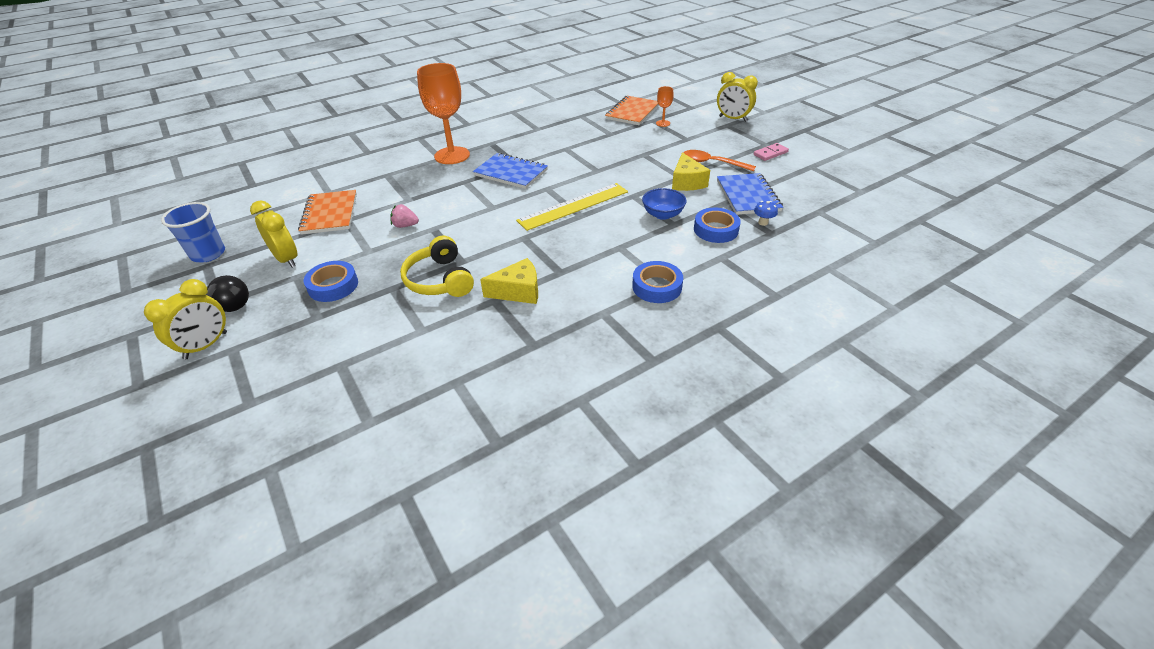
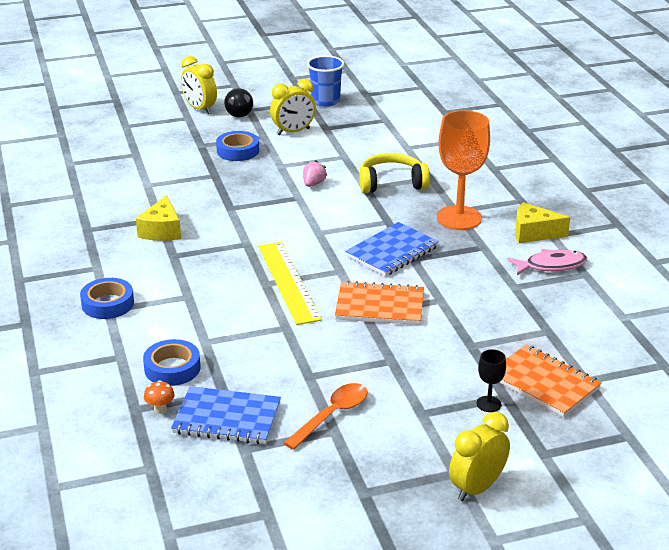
camera: 105 degrees right, 10 degrees down
(330, 214) = (361, 148): orange notebook -> orange notebook (379, 306)
(440, 280) = (209, 196): yellow headphones -> yellow headphones (391, 183)
(507, 121) = (551, 266): none -> pink fish
(662, 214) = (230, 338): blue bowl -> none
(663, 123) = (488, 404): orange goblet -> black goblet
(687, 182) = (292, 377): yellow cheese -> yellow cheese (533, 233)
(763, 222) = (160, 409): blue mushroom -> orange mushroom
(770, 153) = (330, 485): pink domino -> none

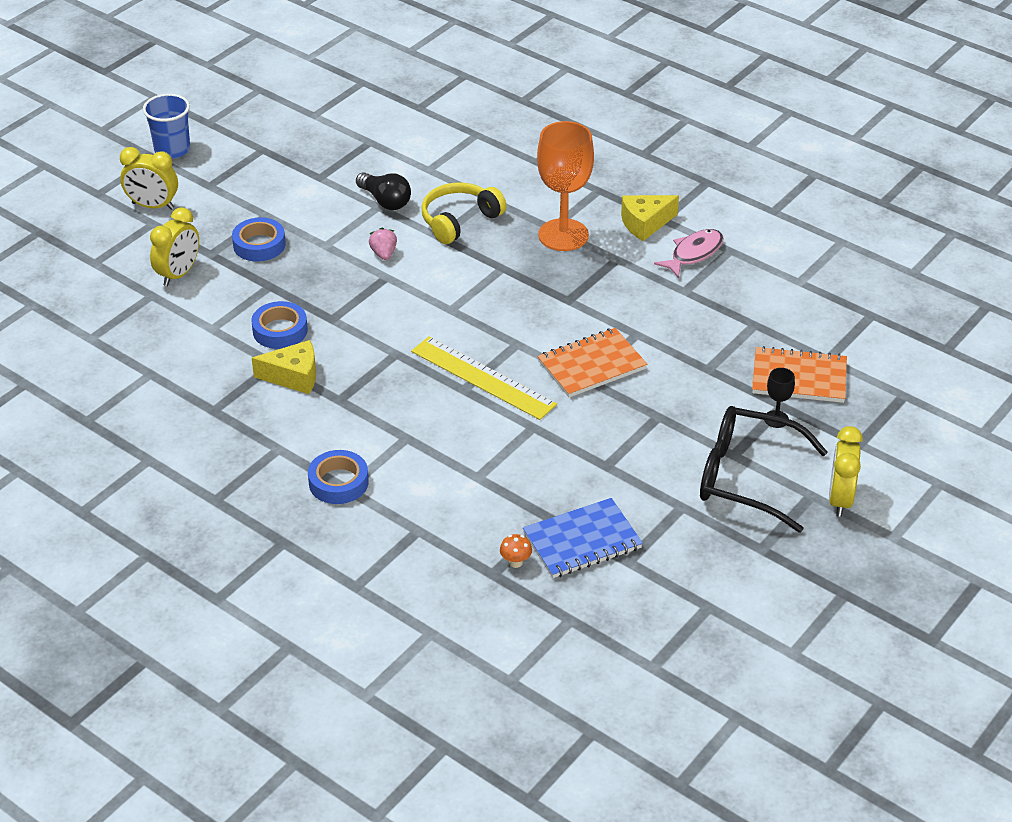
camera: 35 degrees left, 10 degrees up
(162, 230) = (294, 376): yellow cheese -> yellow cheese turned 60 degrees counterclockwise
(172, 368) = (479, 518): blue tape -> blue tape (280, 330)
(238, 112) = (200, 193): black light bulb -> black light bulb (385, 201)
(293, 132) = (290, 196): yellow clock -> yellow clock (178, 274)
(325, 101) = (281, 141): blue cup -> blue cup (172, 150)
(332, 415) = (665, 493): orange spoon -> none
(392, 252) = (541, 301): blue notebook -> none
(413, 435) = (747, 477): none -> black glasses

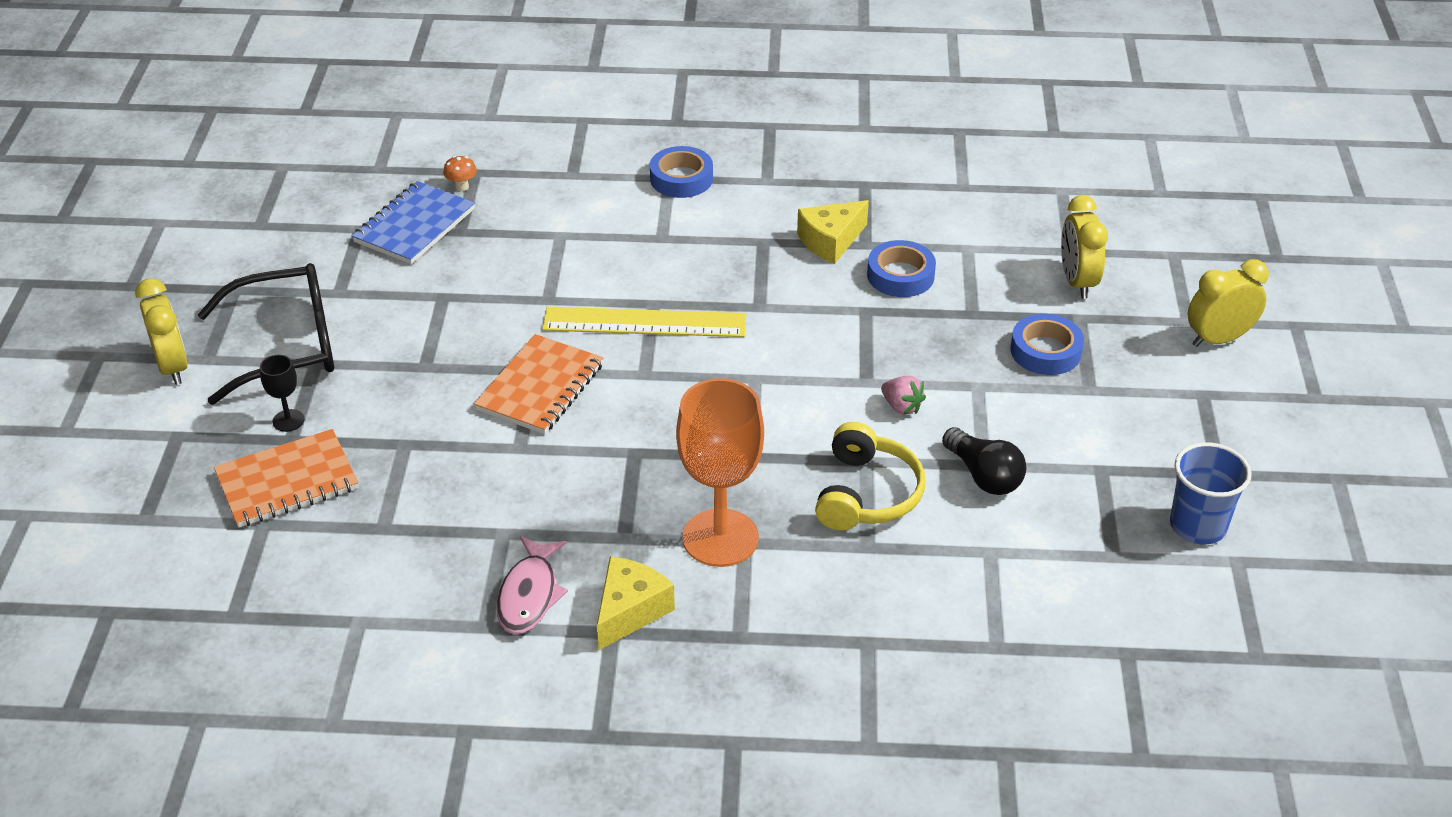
camera: 145 degrees right, 0 degrees up
(172, 150) = (1313, 417): blue cup -> blue cup (1198, 526)
(385, 201) = (984, 476): black light bulb -> black light bulb turned 135 degrees counterclockwise

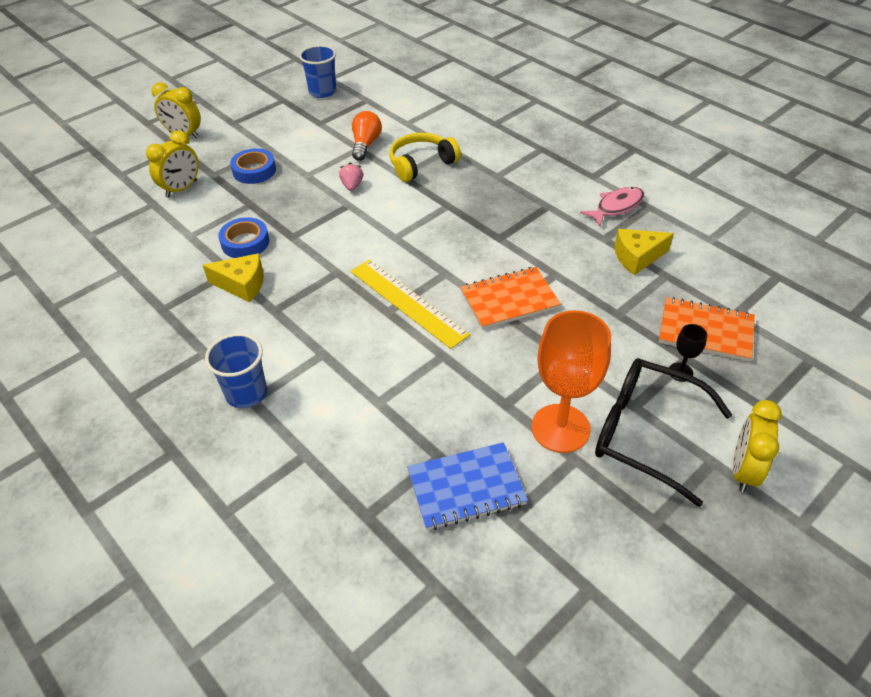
camera: 135 degrees left, 5 degrees up
(461, 187) = (393, 505): orange mushroom -> none
(630, 611) = (577, 178): yellow cheese -> yellow cheese (637, 257)
(681, 178) = (246, 393): blue tape -> blue cup
(720, 538) = (505, 182): orange goblet -> orange goblet (560, 428)
(984, 476) = (365, 144): black light bulb -> orange light bulb

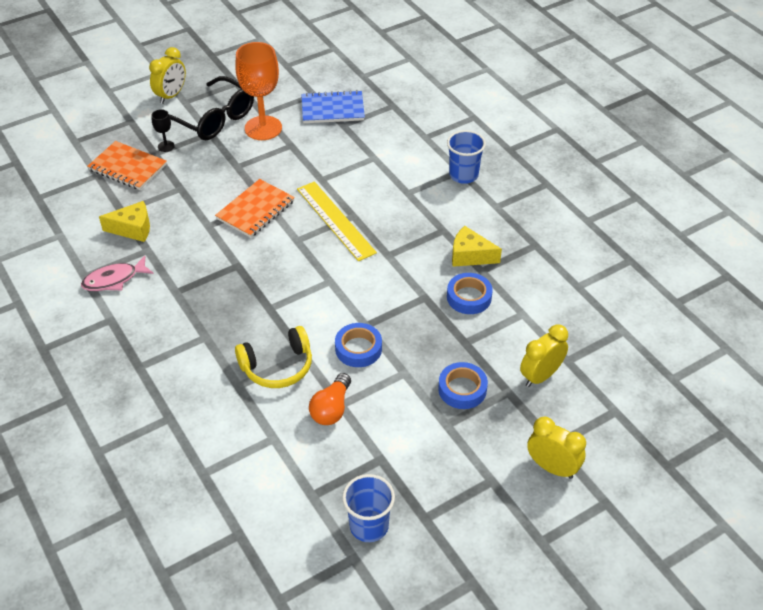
camera: 170 degrees left, 0 degrees up
(352, 186) = (358, 349): pink strawberry -> blue tape
(509, 300) = (255, 210): orange notebook -> orange notebook turned 45 degrees counterclockwise

